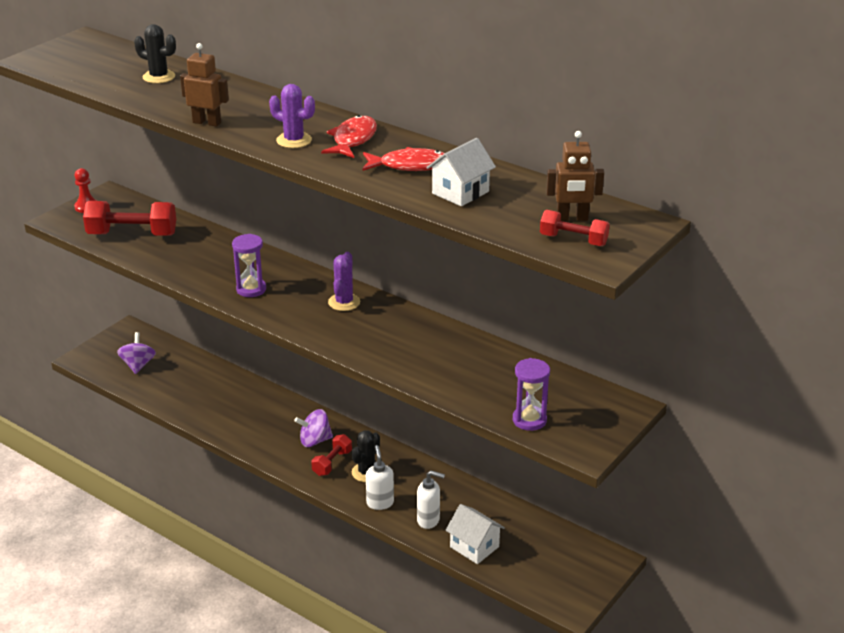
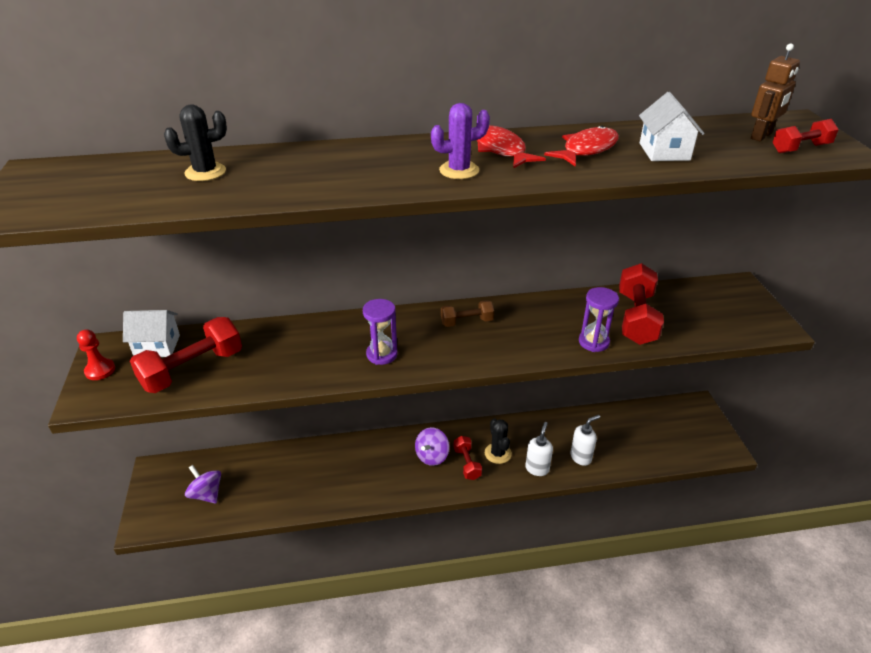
camera: 45 degrees left, 5 degrees up
(207, 122) = (348, 190): brown robot -> none
(344, 302) = (467, 322): purple cactus -> brown dumbbell
(380, 502) = (537, 468): white soap dispenser -> white soap dispenser turned 75 degrees clockwise
(474, 547) = (629, 454): white house -> white house (157, 346)
(477, 374) = (636, 318): none -> red dumbbell
(529, 420) = (718, 329): purple hourglass -> purple hourglass (593, 342)

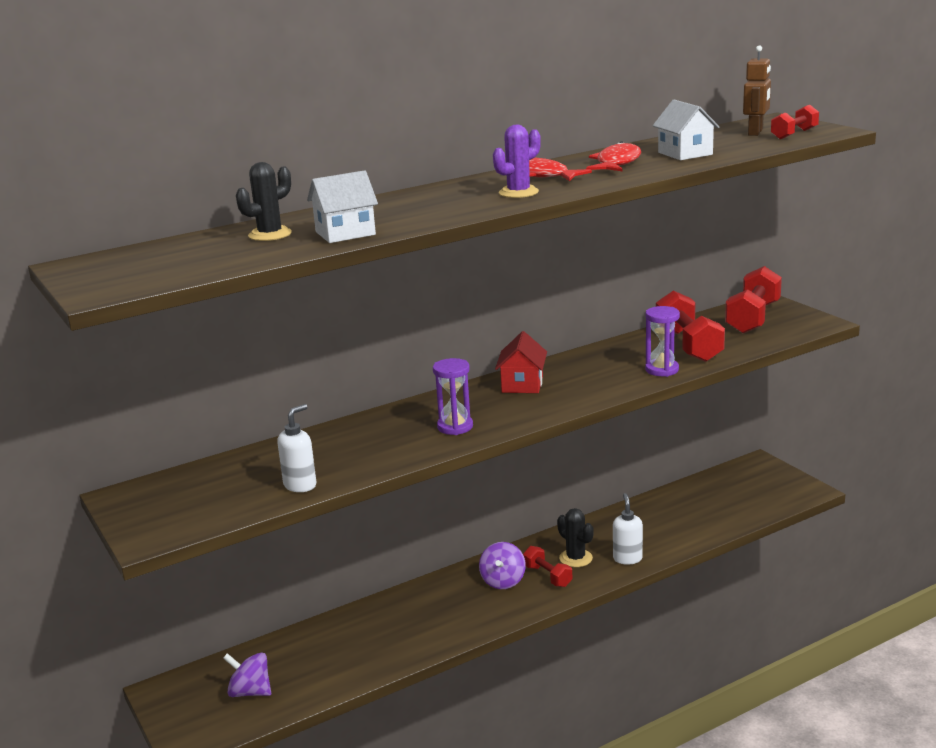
camera: 20 degrees left, 15 degrees down
(100, 370) = (137, 514): red pawn -> none
(157, 346) = (187, 480): white house -> white house (345, 233)
(192, 369) = (251, 486): red dumbbell -> red dumbbell (752, 318)
(467, 322) = (522, 384): brown dumbbell -> red house
(581, 457) = (667, 536): white soap dispenser -> white soap dispenser (300, 485)

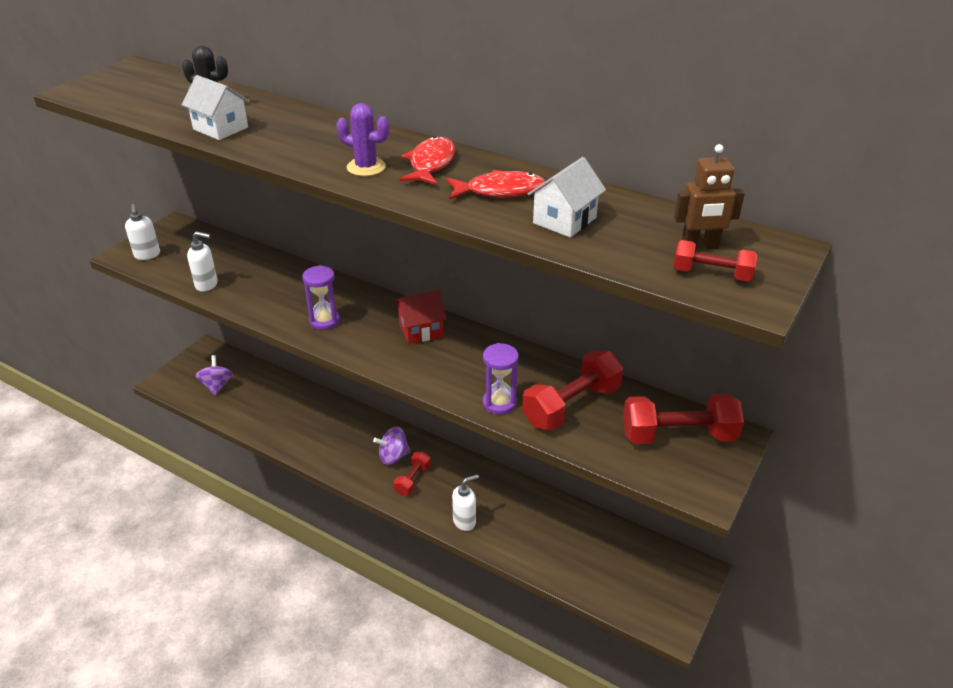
camera: 60 degrees right, 15 degrees up
(174, 520) = (147, 255): none -> white soap dispenser
(575, 558) = (447, 488): black cactus -> none

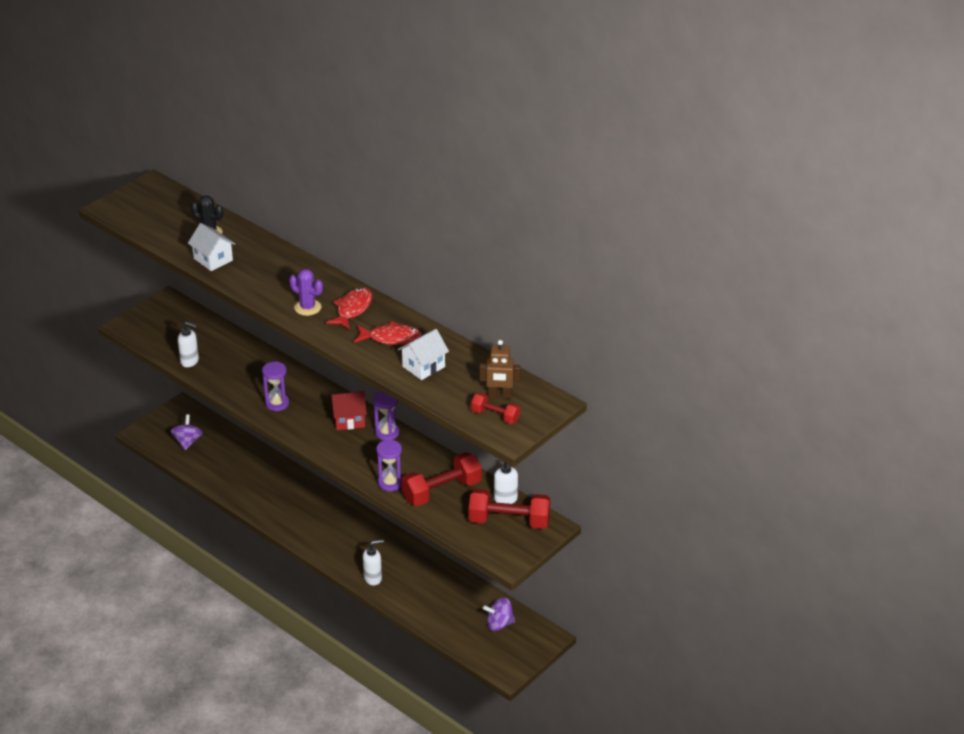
camera: 10 degrees right, 0 degrees up
(147, 255) = (144, 328): white soap dispenser -> white soap dispenser (505, 499)
(393, 456) = (328, 521): purple spinning top -> purple spinning top (499, 624)
(413, 480) = (339, 541): red dumbbell -> none
(473, 340) = (387, 433): none -> purple hourglass

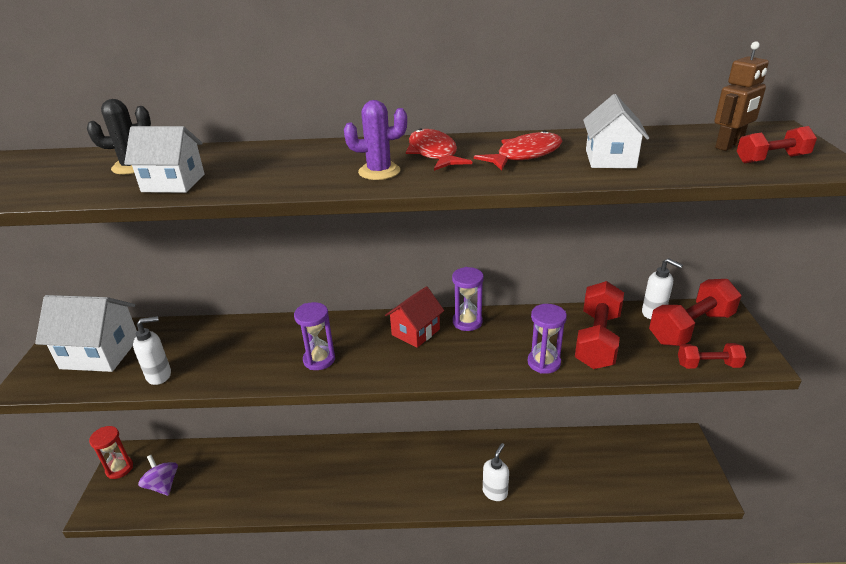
camera: 40 degrees left, 5 degrees down
(172, 414) = (119, 468): none -> red hourglass
(173, 327) = (100, 353): none -> white house
(476, 543) = (708, 365): none -> red dumbbell
(499, 624) = (640, 454): purple spinning top -> none

